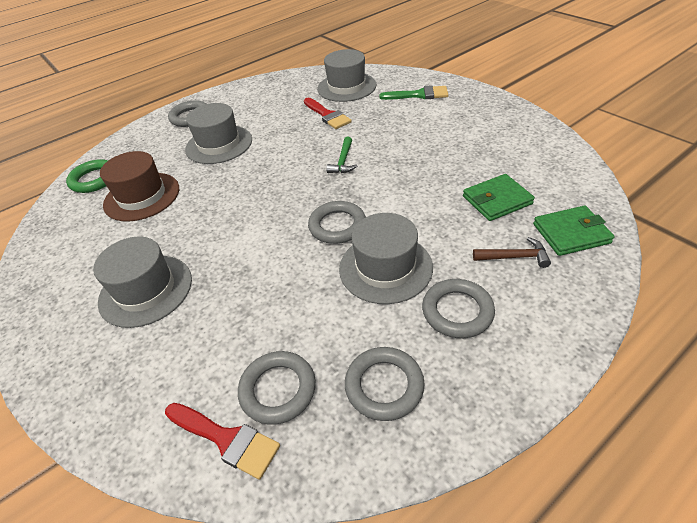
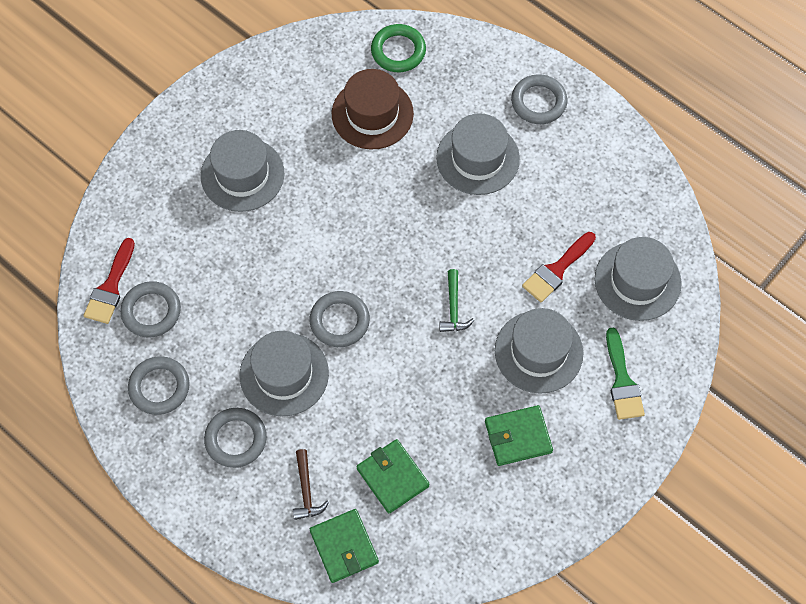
camera: 75 degrees right, 20 degrees up
(343, 161) = (453, 307): green hammer -> green hammer turned 90 degrees counterclockwise
(390, 125) = (538, 352): none -> grey hat
(459, 136) = (518, 437): none -> green wallet

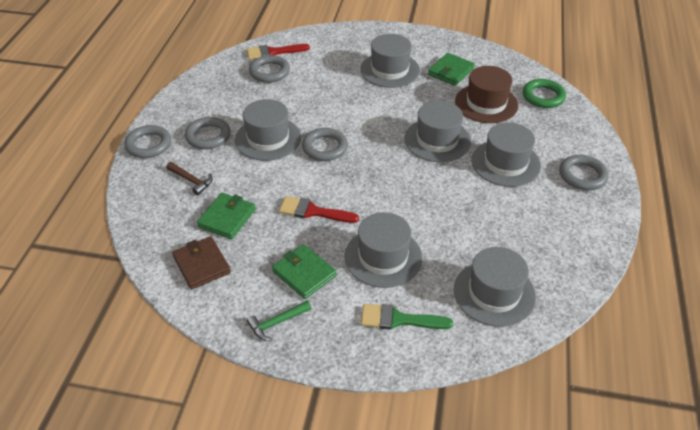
camera: 60 degrees right, 20 degrees down
(159, 387) = (222, 93): grey ring -> grey ring (148, 145)
(306, 490) = (191, 180): brown hammer -> brown hammer turned 105 degrees counterclockwise
(344, 547) = (160, 215): green wallet -> green wallet (450, 71)
(401, 200) = (437, 140): none -> grey hat
(448, 532) = (202, 265): none -> brown wallet
(453, 307) = (380, 197): green hammer -> green hammer (277, 323)
(557, 270) = (459, 240): red brush -> red brush (313, 211)
(622, 381) = (399, 319): green brush -> green brush turned 45 degrees clockwise

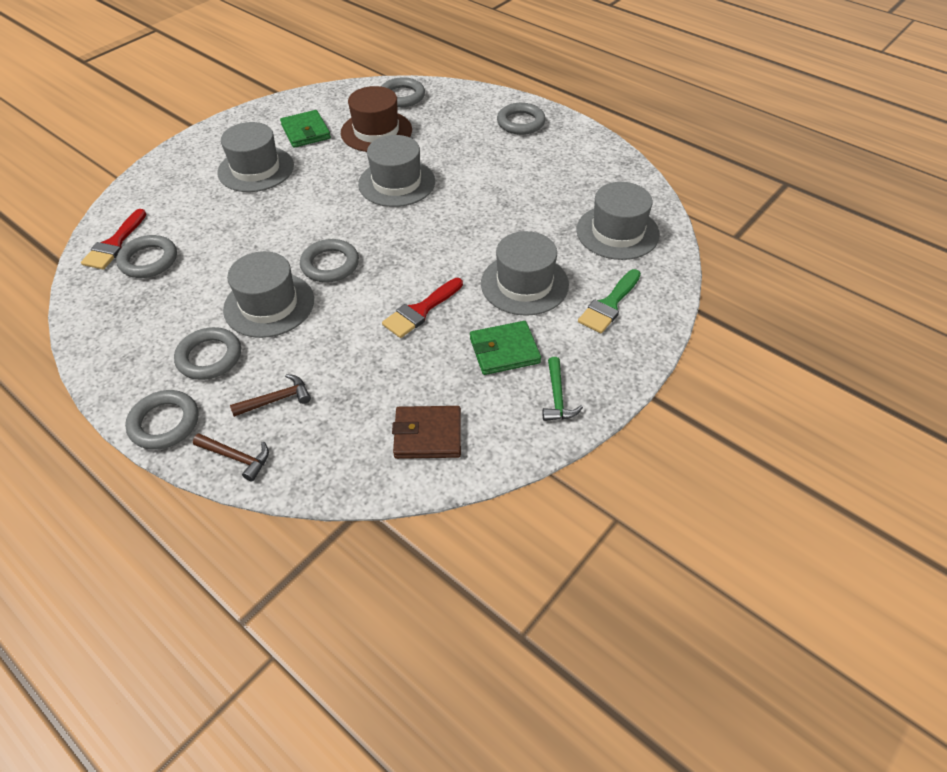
camera: 60 degrees left, 5 degrees up
(139, 186) = (236, 457): none -> brown hammer
(227, 218) = (370, 387): green wallet -> none
(505, 163) = (467, 156): grey hat -> none
(543, 96) = (402, 96): green ring -> grey ring

